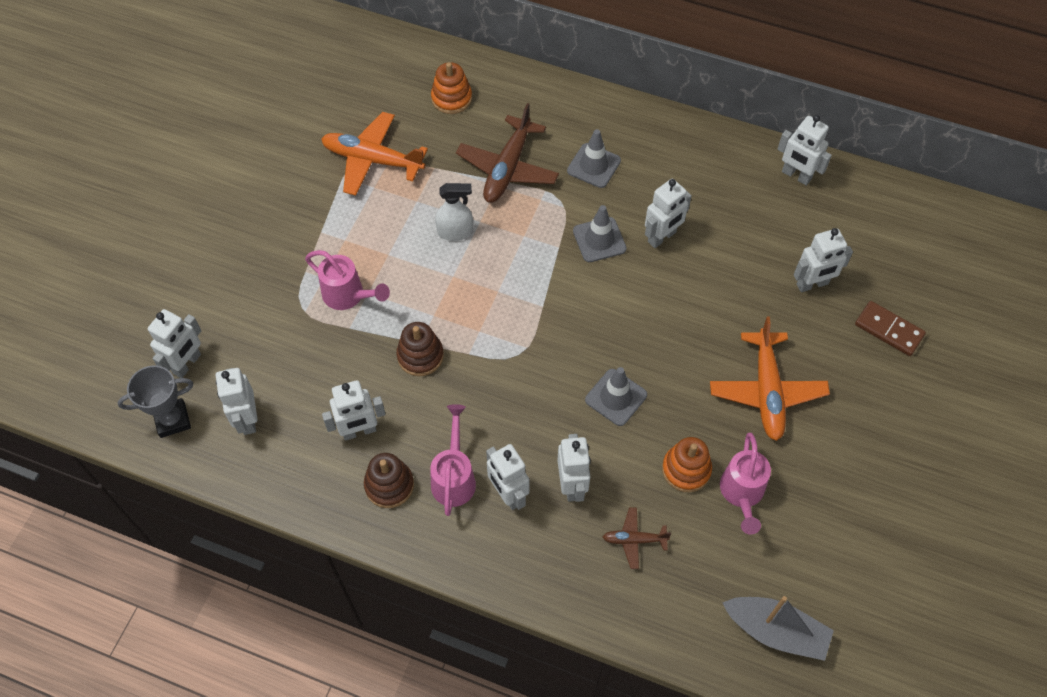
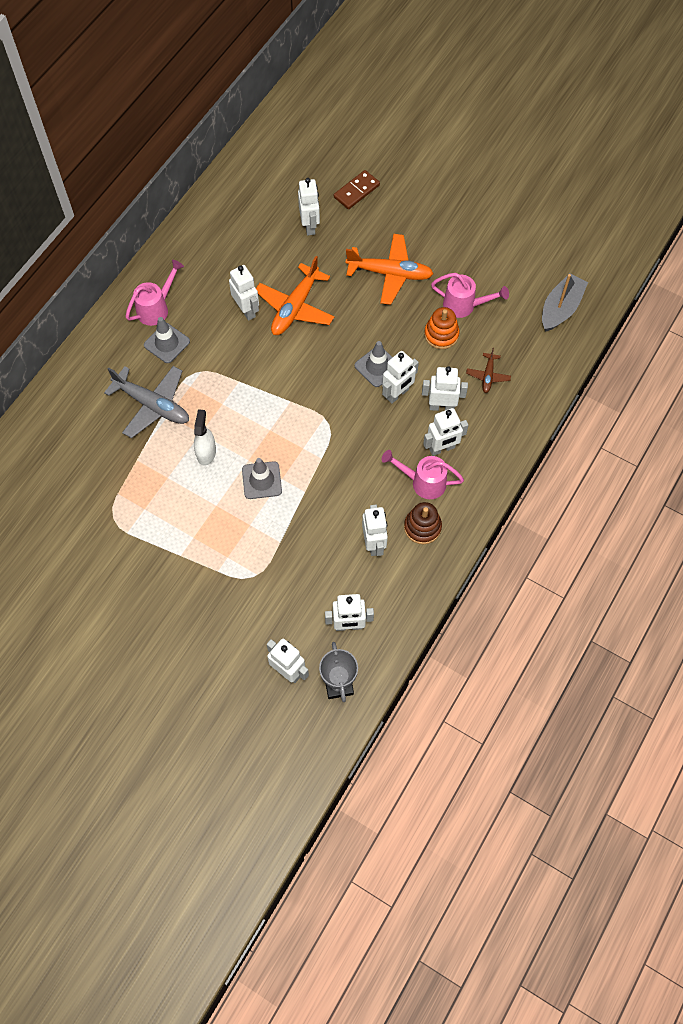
camera: 80 degrees left, 5 degrees up
(348, 296) = (249, 540): pink watering can -> pink watering can (156, 308)
(372, 160) = (115, 507): orange plane -> orange plane (295, 307)
(420, 356) = (316, 492): brown stacking toy -> none
(451, 98) = (65, 437): orange stacking toy -> none
(507, 168) = (152, 405): brown plane -> grey plane
(599, 240) = (239, 352): grey traffic cone -> grey traffic cone (262, 480)
(796, 175) = (213, 212): white robot -> white robot (397, 394)

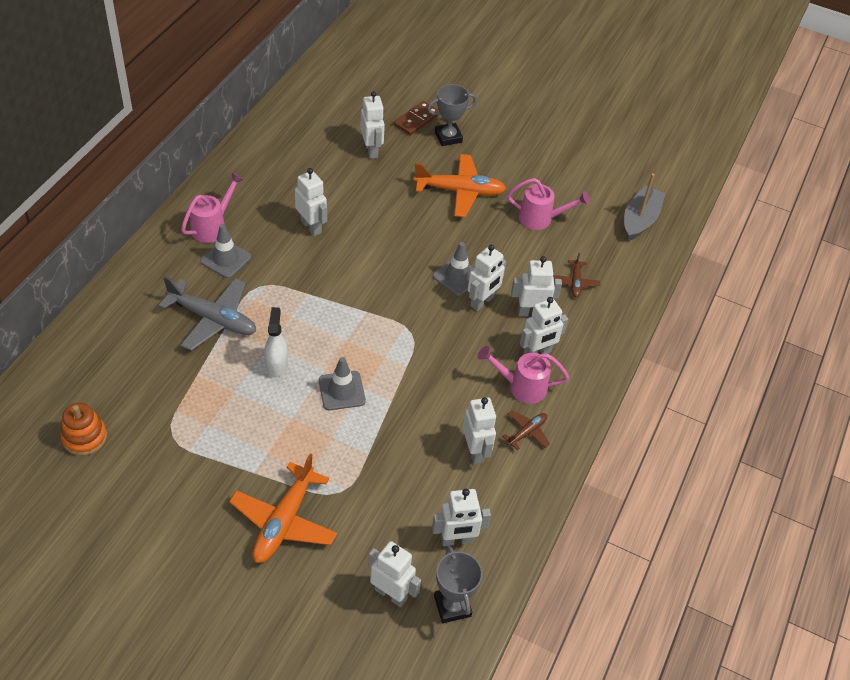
camera: 10 degrees left, 15 degrees down
(295, 307) = (363, 223): orange plane -> orange plane (284, 521)
(385, 211) = (448, 137): none -> grey trophy
(422, 527) = (527, 432): brown stacking toy -> brown plane
(441, 334) = (521, 245): orange stacking toy -> orange stacking toy (84, 437)

